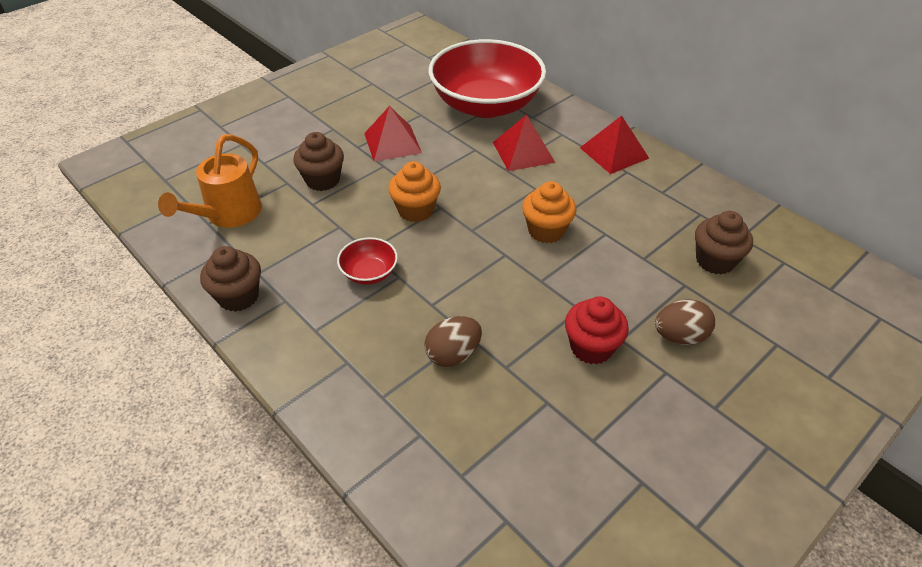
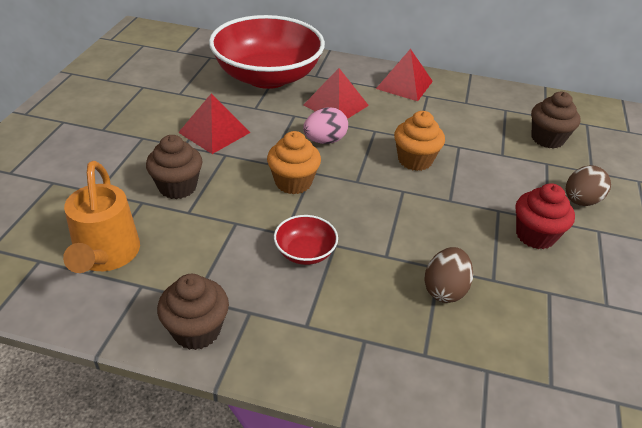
camera: 35 degrees left, 5 degrees down
(479, 182) = (325, 141): none -> pink egg

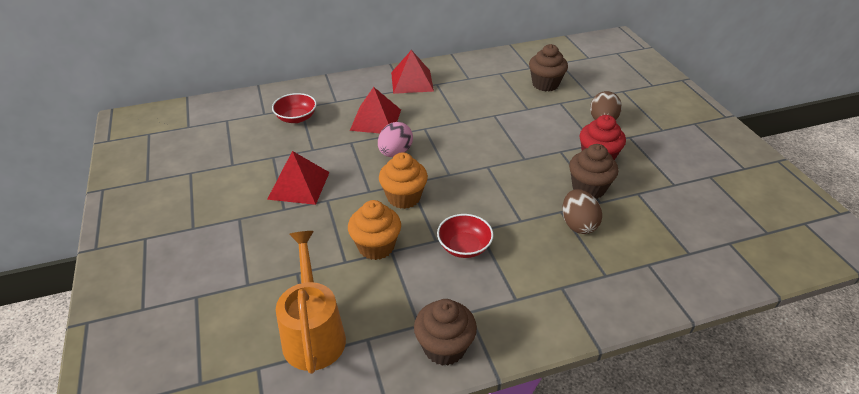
camera: 30 degrees left, 0 degrees up
(106, 256) = (313, 332): orange watering can -> orange watering can turned 150 degrees counterclockwise
(177, 187) = (315, 245): brown cupcake -> brown cupcake (588, 188)
(267, 77) = (296, 118): red bowl -> red bowl, size x0.41
(415, 160) = (474, 139): orange cupcake -> orange cupcake (376, 246)

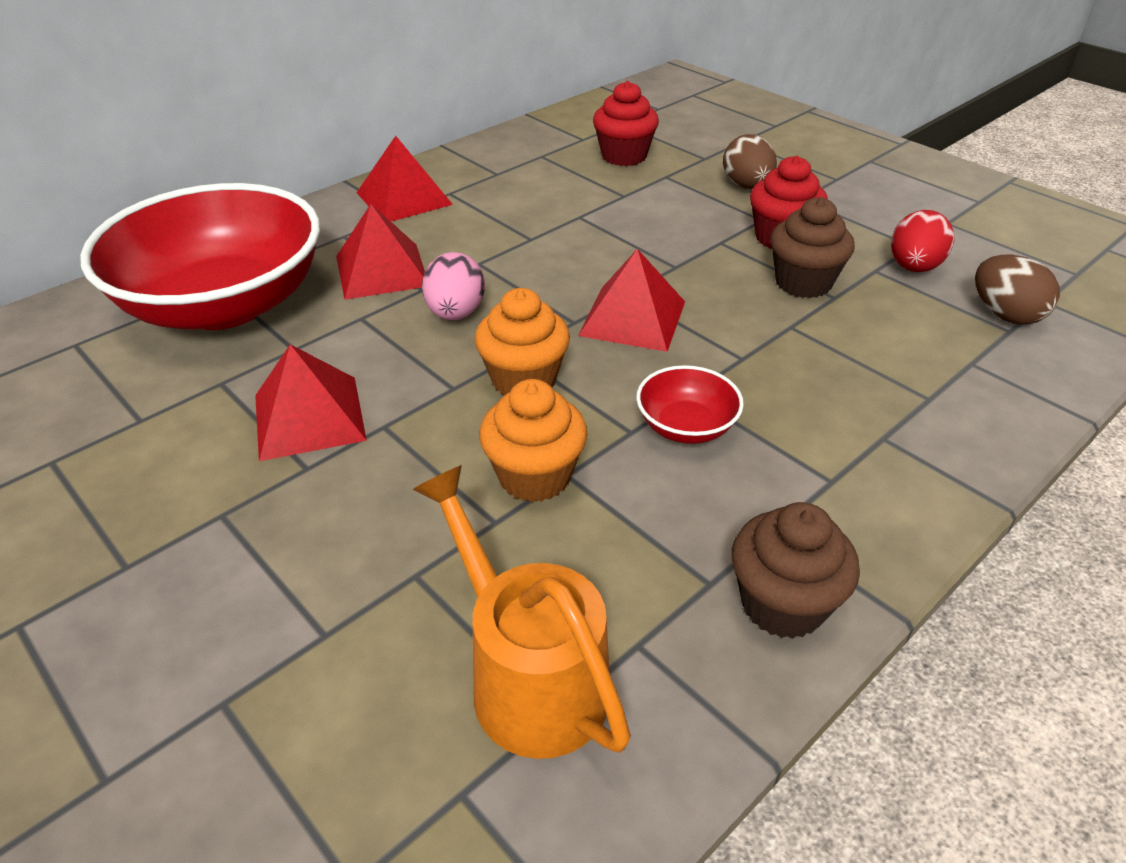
camera: 25 degrees left, 0 degrees up
(296, 118) = (224, 304): red bowl -> red bowl, size x2.46
(480, 181) = (632, 318): none -> red pyramid
(545, 84) = (624, 156): brown cupcake -> red cupcake
(578, 224) = (830, 337): brown egg -> brown egg (1005, 315)
(663, 198) = (913, 267): none -> red egg

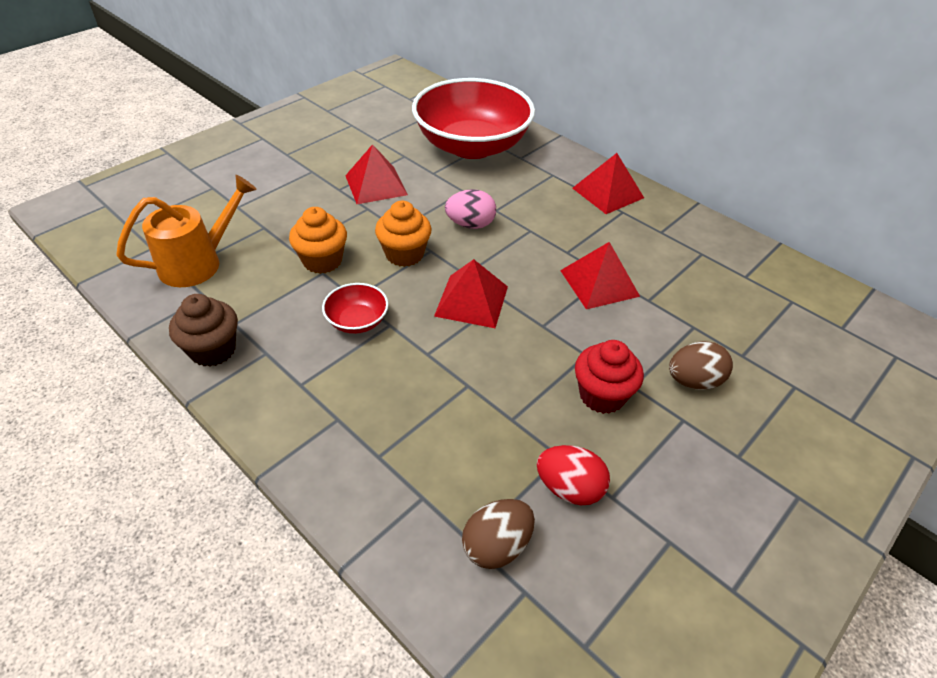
camera: 85 degrees right, 5 degrees up
(382, 270) = (514, 193): red pyramid -> red pyramid (599, 283)
(624, 156) = (722, 301): red cupcake -> none
(803, 283) = (530, 401): brown cupcake -> none

